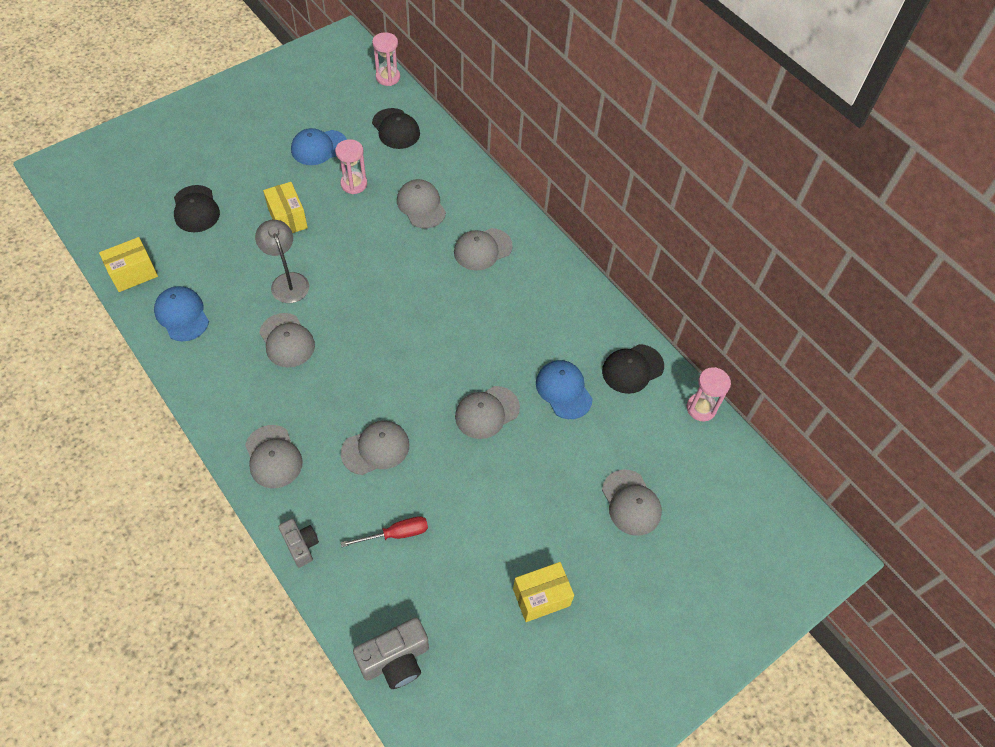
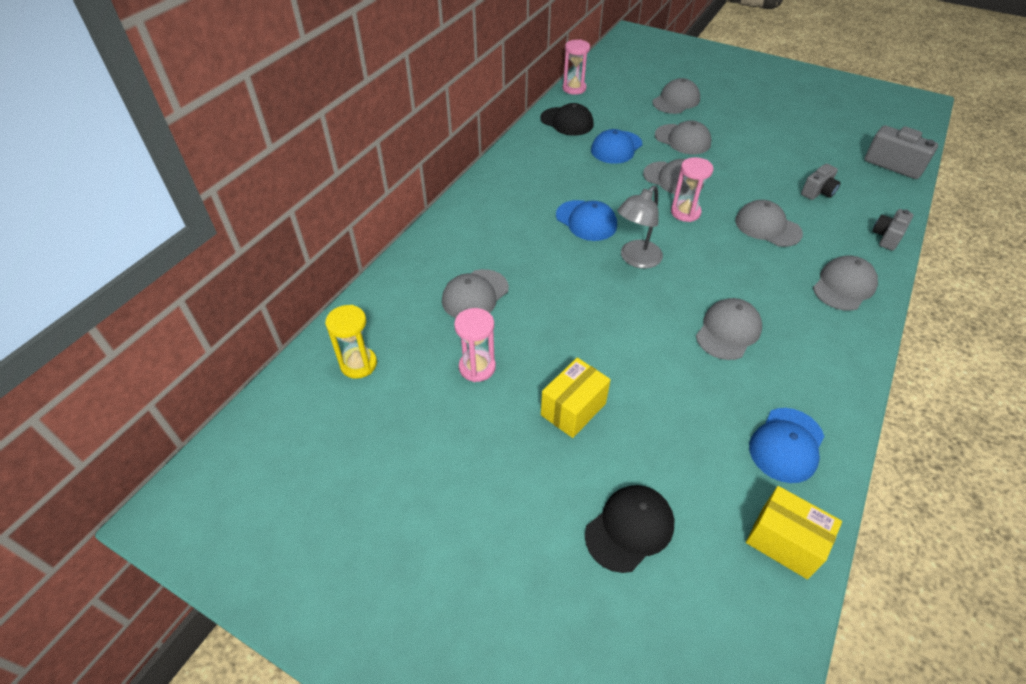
camera: 110 degrees left, 10 degrees down
(287, 281) = (659, 365): grey lamp -> grey lamp (636, 259)
(319, 147) = (432, 433): blue cap -> blue cap (586, 221)
(388, 77) = (254, 414): pink hourglass -> pink hourglass (685, 212)
(396, 129) = (358, 364): black cap -> yellow hourglass
(396, 534) = (818, 192): red screwdriver -> grey camera
(482, 249) = (504, 231): grey cap -> grey cap (682, 139)
(541, 597) = (780, 119): yellow box -> none

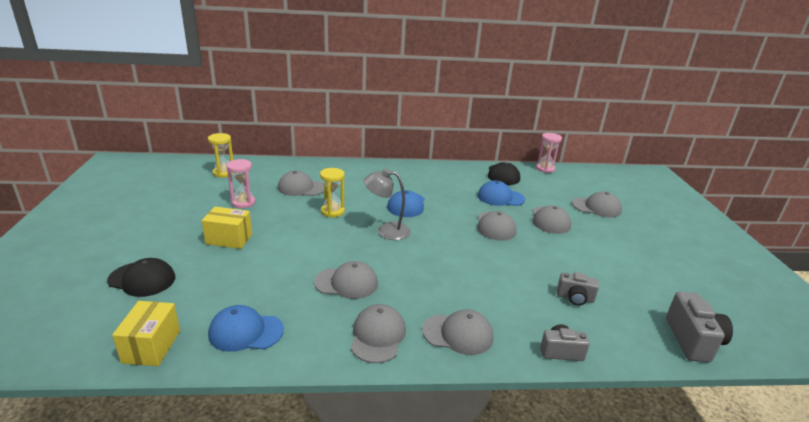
camera: 55 degrees right, 20 degrees down
(562, 287) = (332, 211): none -> yellow hourglass
(685, 212) = (461, 239): pink hourglass -> none
(767, 227) = (490, 279): grey cap -> grey cap (378, 336)

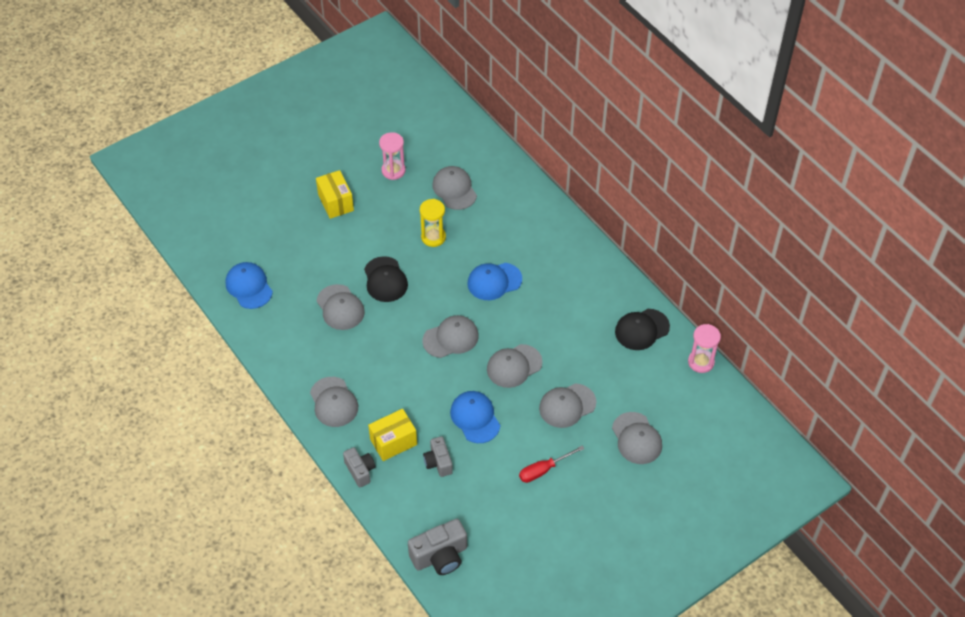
camera: 60 degrees right, 25 degrees up
(142, 279) = (254, 195): black cap -> black cap (385, 280)
(151, 346) = (204, 252): yellow box -> yellow box (393, 442)
(224, 173) = (430, 119): yellow hourglass -> none
(378, 336) = (297, 358): grey cap -> grey cap (451, 338)
(386, 230) = (435, 291): grey lamp -> none
(500, 197) = (581, 348): blue cap -> blue cap (475, 418)
(609, 251) = (543, 470): none -> red screwdriver

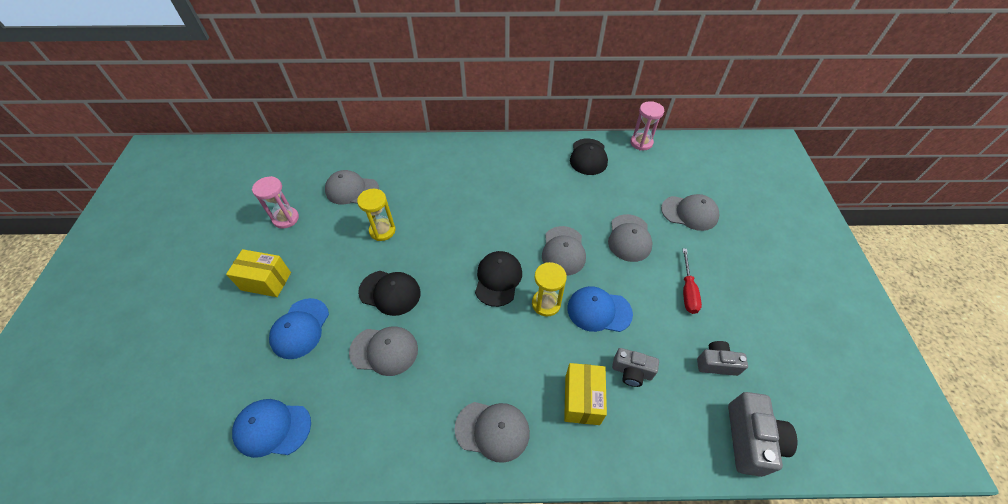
camera: 55 degrees left, 0 degrees up
(360, 471) = (599, 457): grey camera -> grey camera (716, 363)
(451, 338) = (498, 279): grey cap -> black cap
(454, 381) = (546, 304): none -> yellow hourglass
(494, 281) = (467, 216): blue cap -> blue cap (300, 328)

